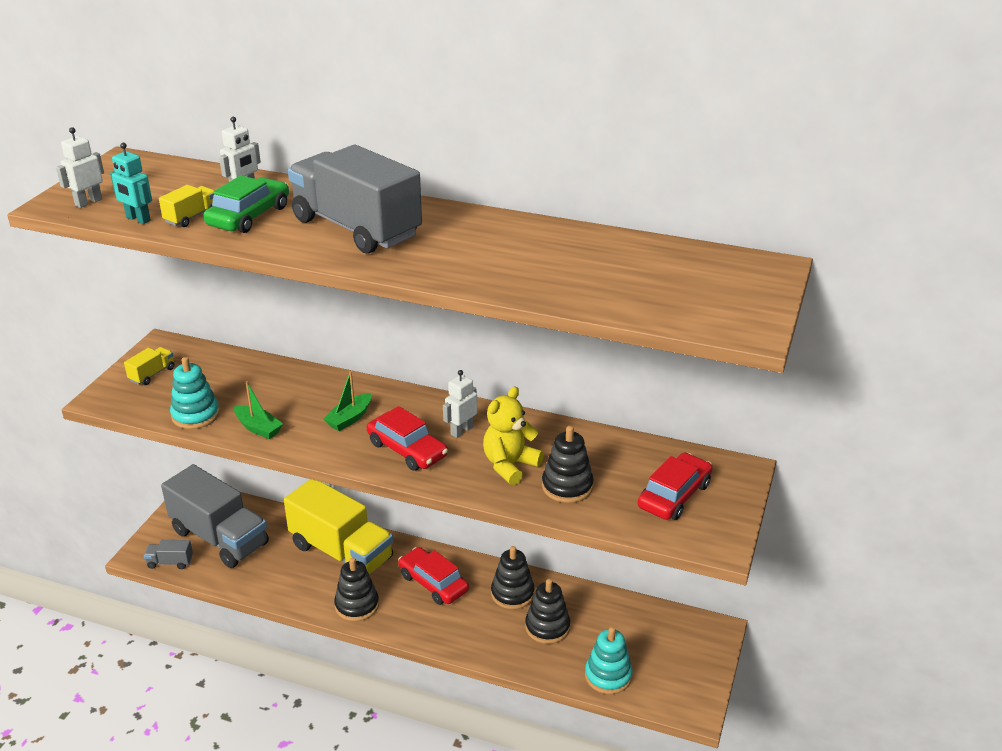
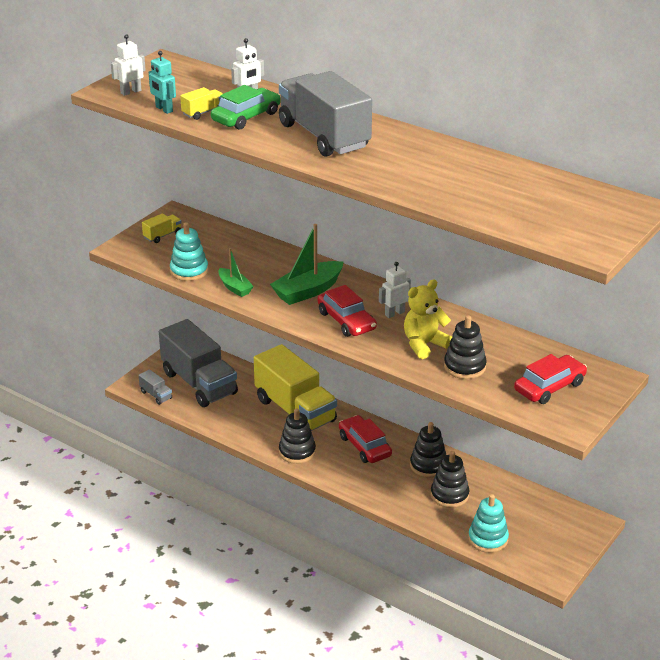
camera: 15 degrees right, 0 degrees up
(170, 562) = (156, 395): grey truck -> grey truck turned 150 degrees counterclockwise
(349, 418) = (308, 291): green boat -> green boat, size x1.69

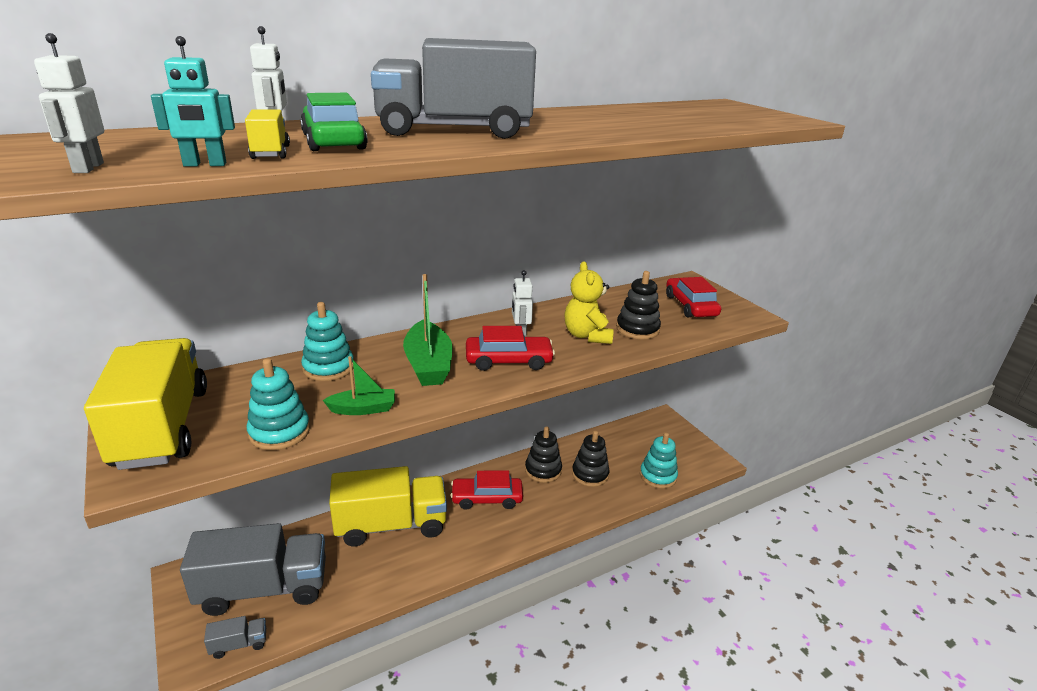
camera: 65 degrees left, 5 degrees down
(162, 235) = (162, 427): yellow truck -> yellow truck, size x2.49
(267, 257) = (328, 368): none -> turquoise stacking toy
(297, 452) = (458, 551): black stacking toy -> none

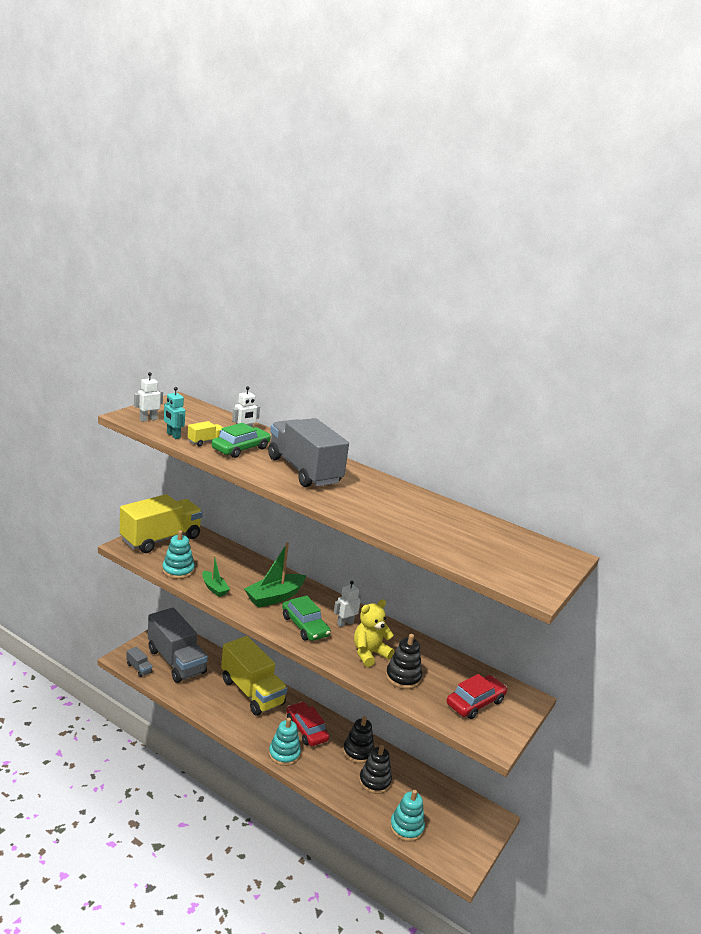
camera: 60 degrees right, 5 degrees down
(328, 368) = (243, 565): turquoise stacking toy -> turquoise stacking toy (284, 754)
(508, 361) = (305, 626): red car -> green car

